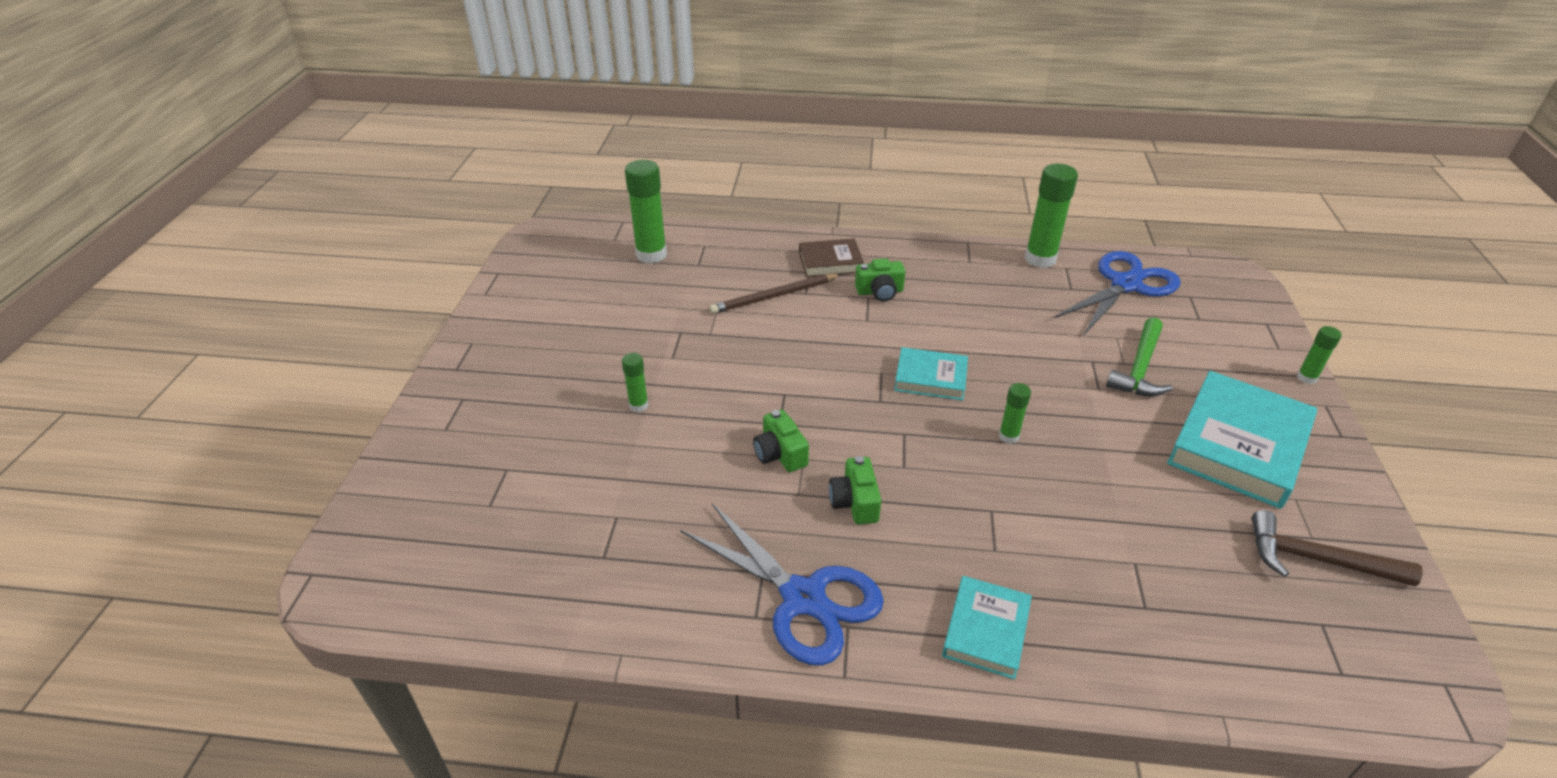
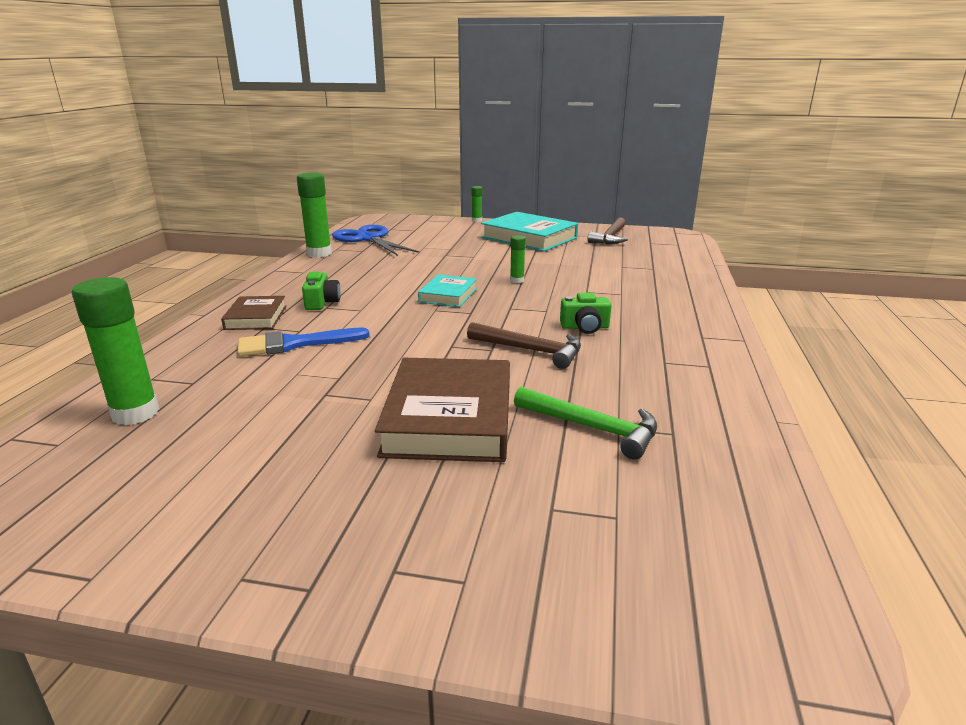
camera: 85 degrees left, 15 degrees down
(638, 405) = (449, 418): green glue stick -> brown book
(774, 296) = (294, 344): brown pencil -> blue brush
(780, 454) = (531, 350): green camera -> brown hammer
(803, 598) = (684, 348): blue scissors -> none
(986, 630) = (686, 301): turquoise book -> none
(1140, 368) = (457, 246): green hammer -> green hammer (593, 428)

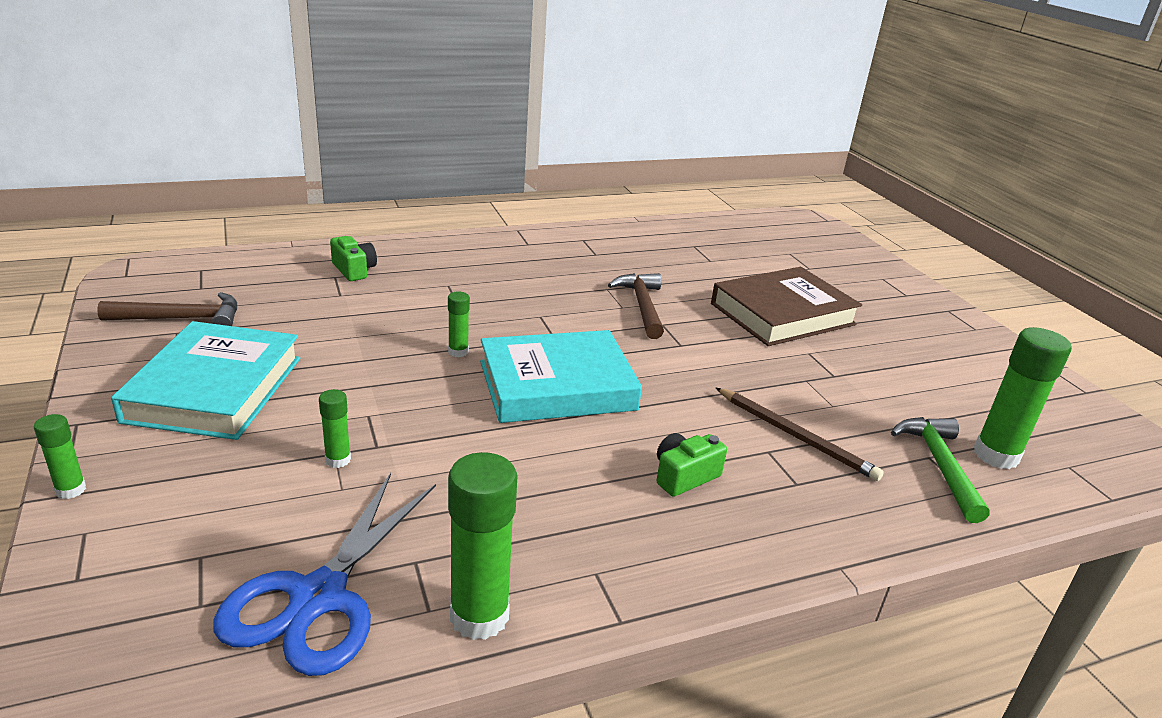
camera: 125 degrees left, 5 degrees up
(256, 317) = (786, 507): brown book -> none
(294, 344) = (796, 436): blue brush -> brown pencil
(444, 248) = (338, 460): none -> green glue stick
(448, 295) = (557, 385): turquoise book -> turquoise book, size x1.81
(585, 327) = (563, 290): green camera -> green camera (354, 270)
(593, 428) = (722, 267): green hammer -> green hammer (939, 465)

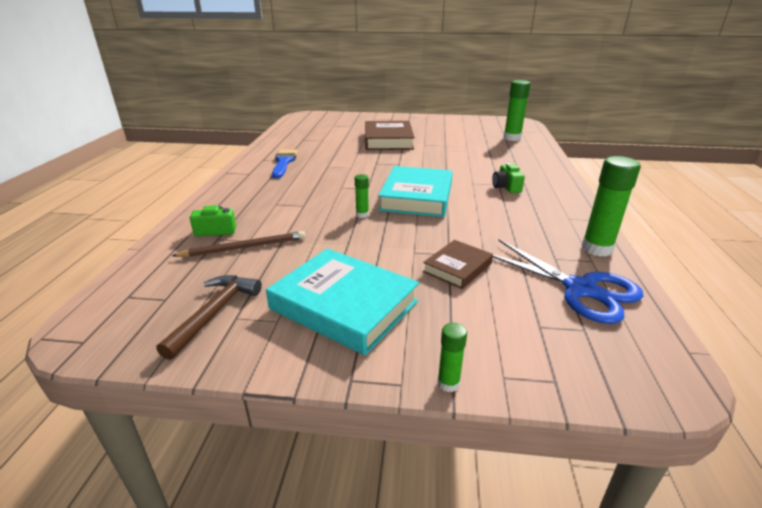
camera: 60 degrees left, 0 degrees up
(338, 460) = (457, 267): green glue stick -> brown book
(588, 255) = (284, 162): none -> blue brush
(642, 306) = (354, 163): brown hammer -> none
(796, 436) = (486, 162): brown pencil -> brown pencil (244, 247)
(939, 465) = (515, 147): green hammer -> none

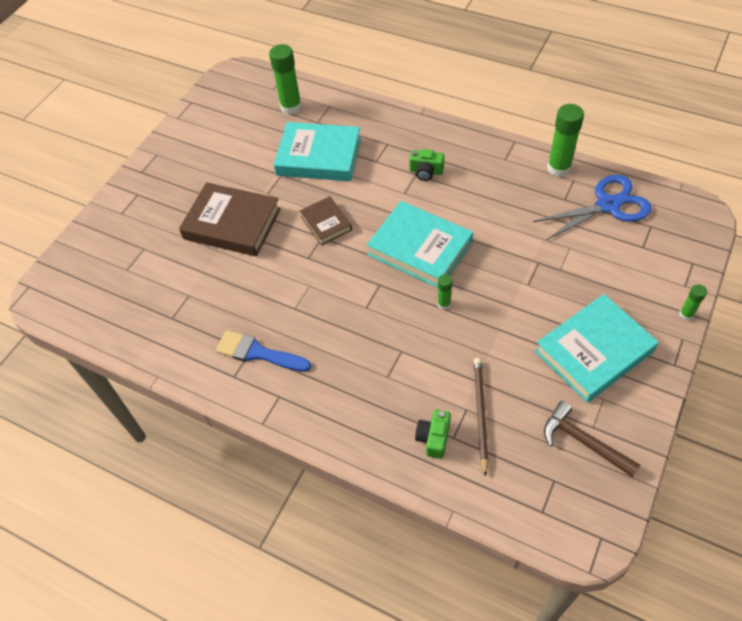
camera: 65 degrees left, 25 degrees up
(457, 267) = (561, 264): brown book -> brown book (326, 223)
(475, 152) = (319, 156): none -> turquoise book

